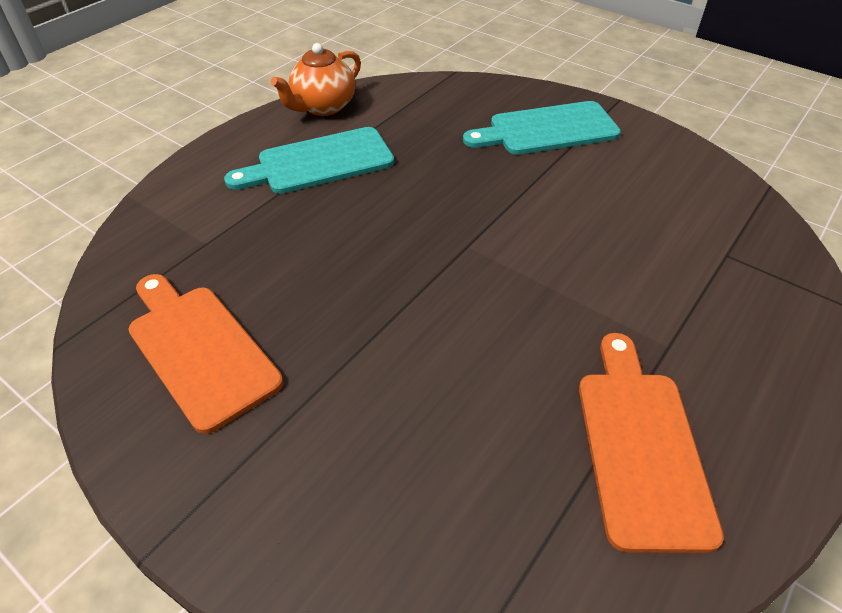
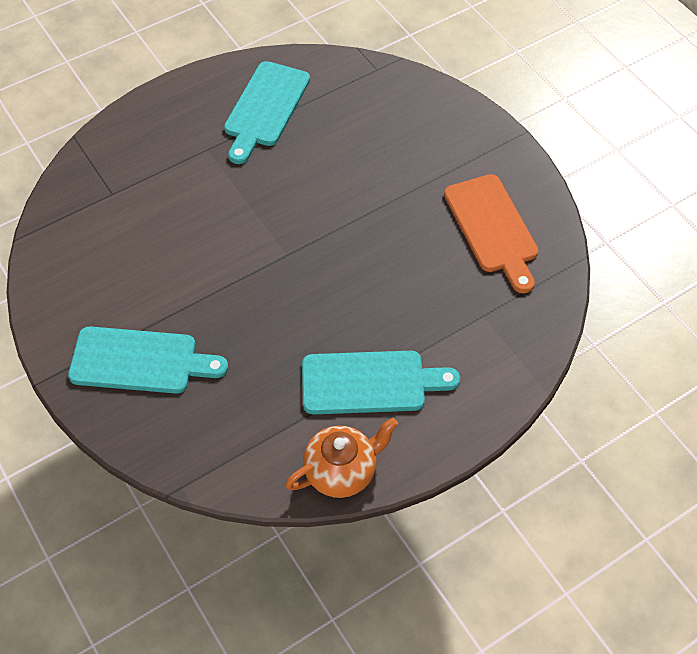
camera: 160 degrees left, 10 degrees up
(640, 446) = (265, 108): orange cutting board -> turquoise cutting board

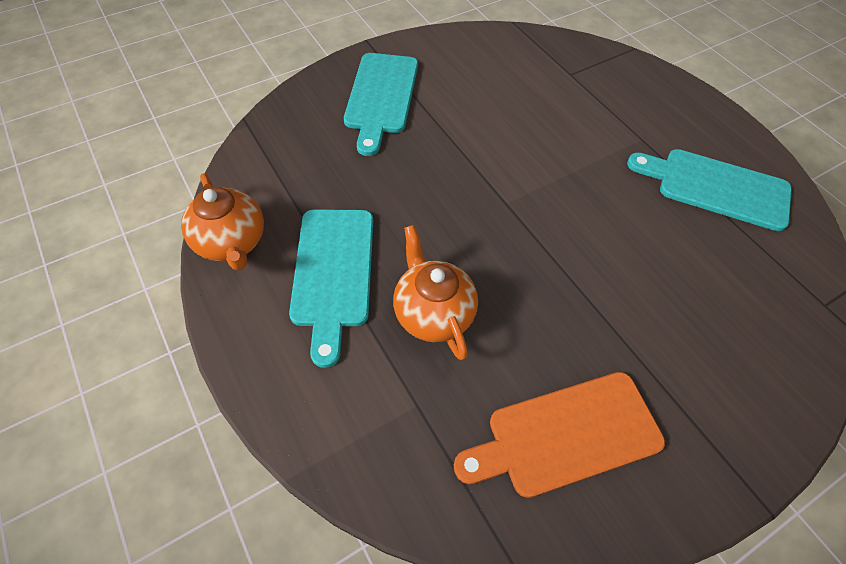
camera: 90 degrees right, 0 degrees up
(404, 307) = (433, 313): none -> orange teapot

